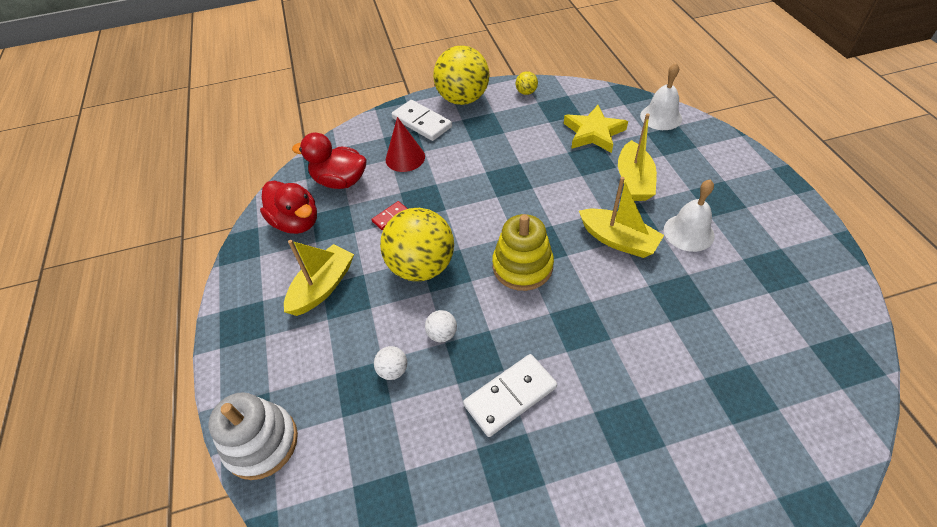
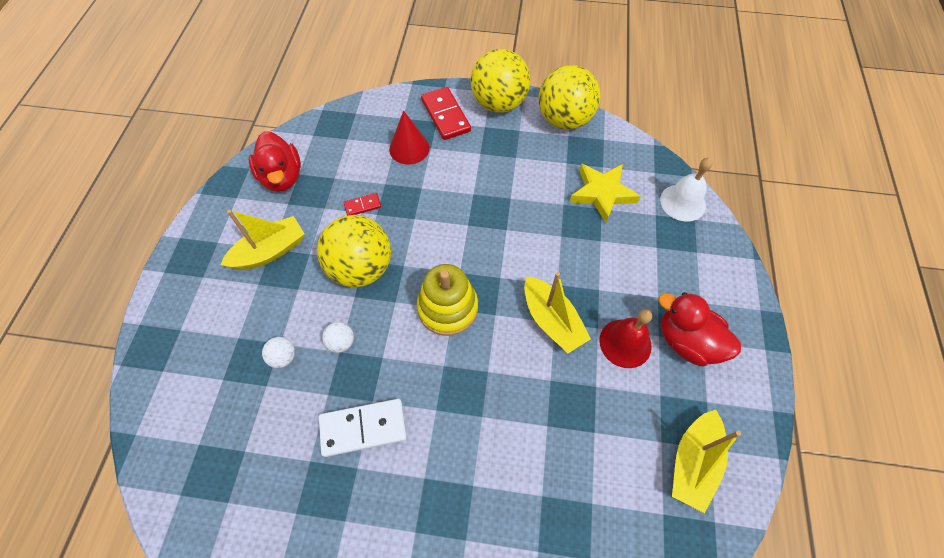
camera: 20 degrees right, 10 degrees up
(261, 443) = (152, 372): white stacking toy -> none
(340, 181) = (340, 150): red duck -> red duck (687, 341)
(421, 122) = (445, 115): white domino -> red domino
(526, 92) = (564, 120): yellow ball -> yellow ball, size x2.45
(634, 180) = (608, 263): yellow boat -> yellow boat (693, 462)
(688, 232) = (625, 343): white bell -> red bell

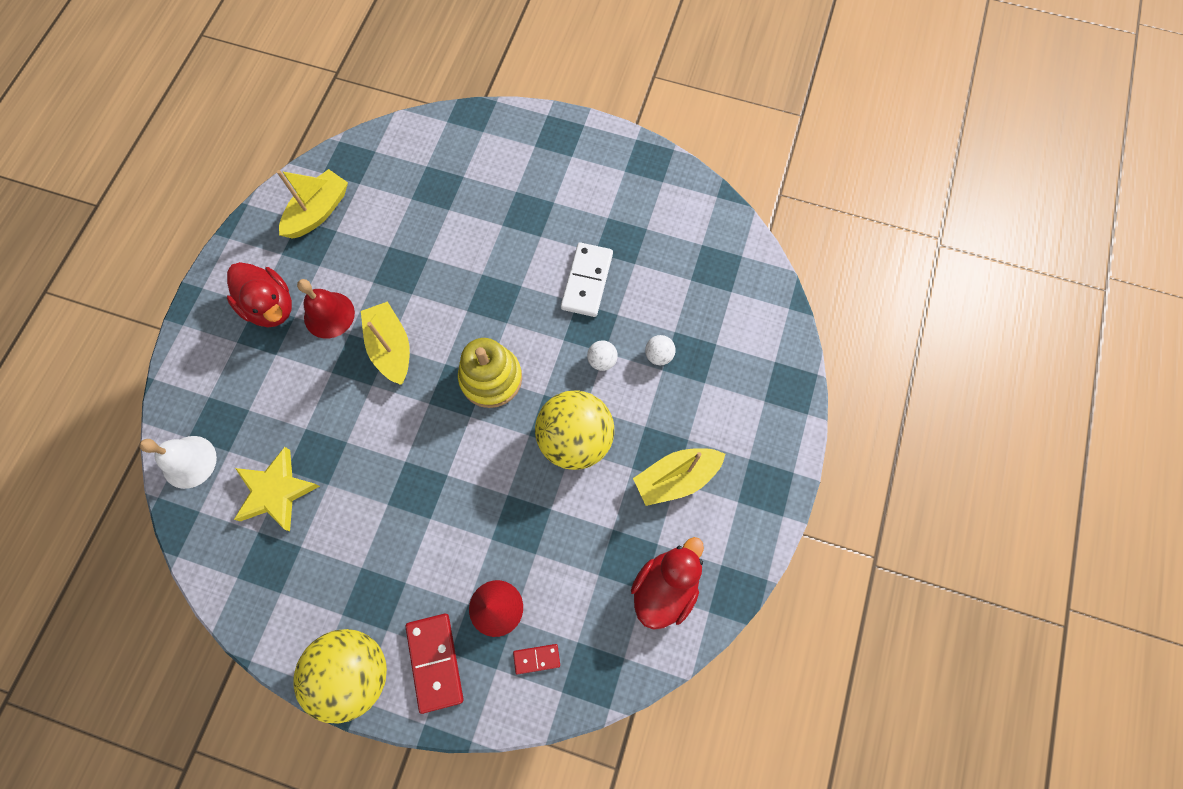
camera: 170 degrees left, 10 degrees up
(282, 177) = (665, 587): red duck -> red duck turned 45 degrees clockwise
(362, 205) = (566, 524): red domino -> red domino (536, 659)
(363, 428) = (587, 281): white domino -> white domino turned 75 degrees counterclockwise
(564, 120) = (275, 622): yellow ball -> none

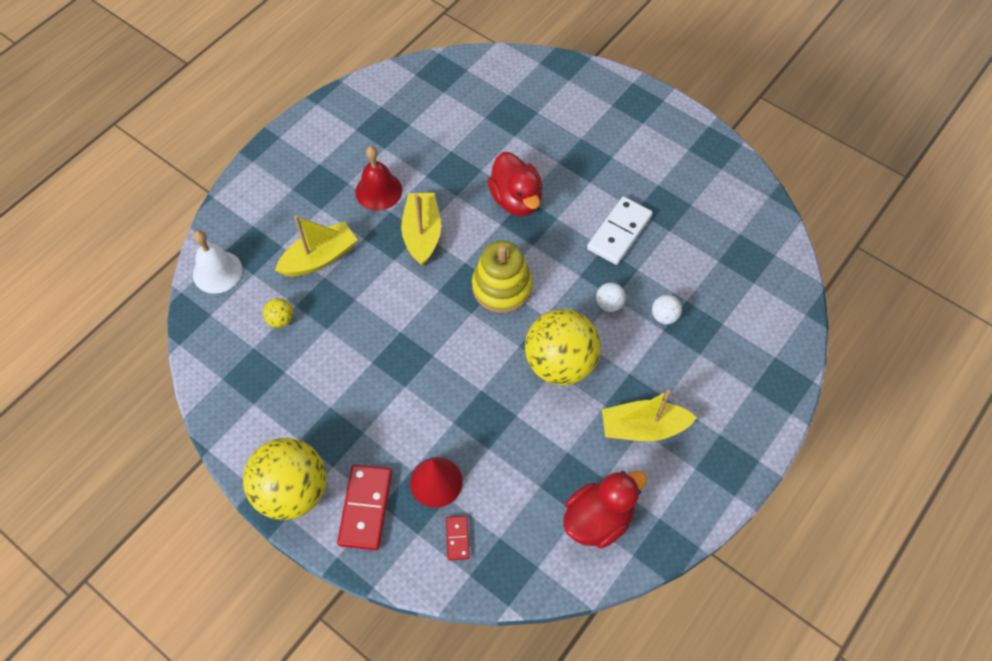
camera: 20 degrees right, 10 degrees down
(270, 306) = (331, 169): red duck -> red duck (516, 199)
(276, 491) = (281, 319): yellow star -> yellow ball
(318, 212) = (400, 105): yellow boat -> yellow boat (319, 258)
(536, 659) = (457, 538): red domino -> red domino turned 75 degrees clockwise

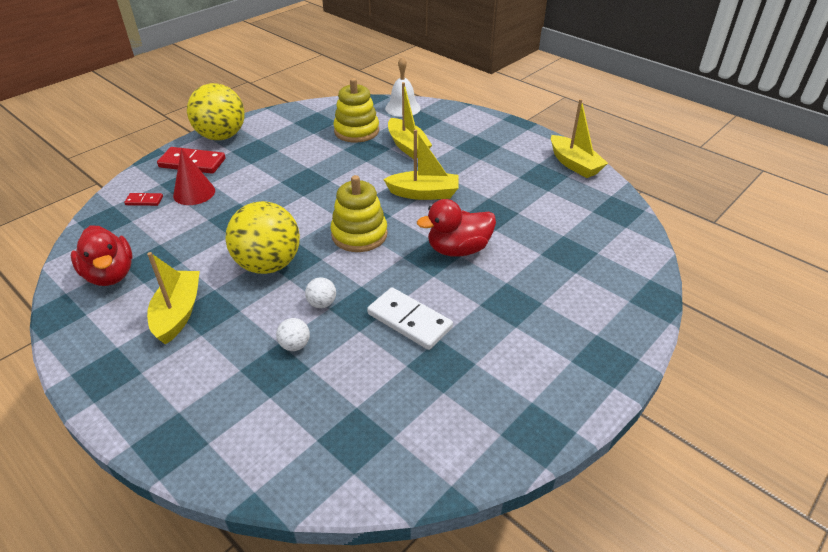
camera: 95 degrees right, 20 degrees down
(281, 319) = (356, 131): yellow ball -> yellow stacking toy
(358, 99) = (574, 164): none -> yellow boat
(378, 191) = (472, 173): red bell -> none

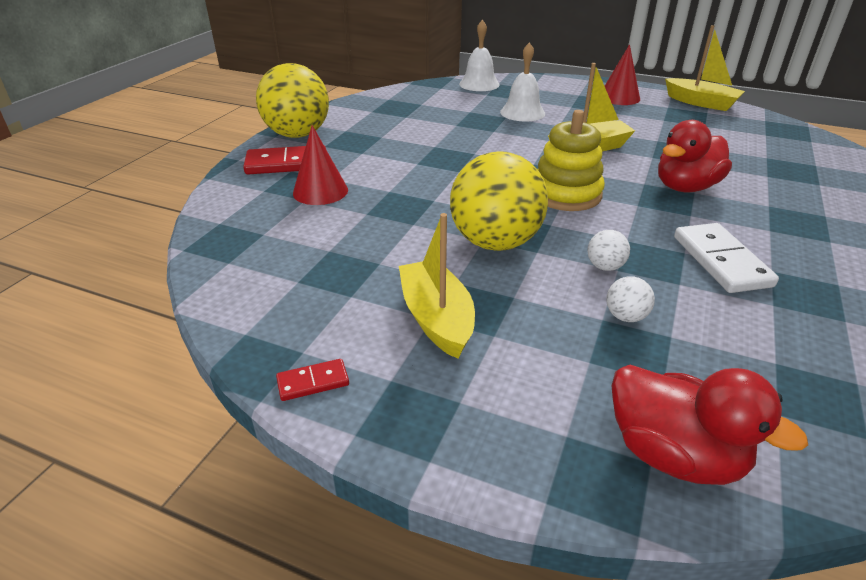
camera: 20 degrees left, 5 degrees down
(110, 275) = (293, 297): red duck -> red duck (674, 454)
(144, 201) = (260, 210): red domino -> red domino (313, 382)
(356, 131) = (453, 108): yellow stacking toy -> none
(407, 146) = (522, 112): yellow boat -> white bell
(409, 321) = (721, 261): white domino -> white domino turned 60 degrees clockwise
(506, 144) = (619, 97): none -> red cone

